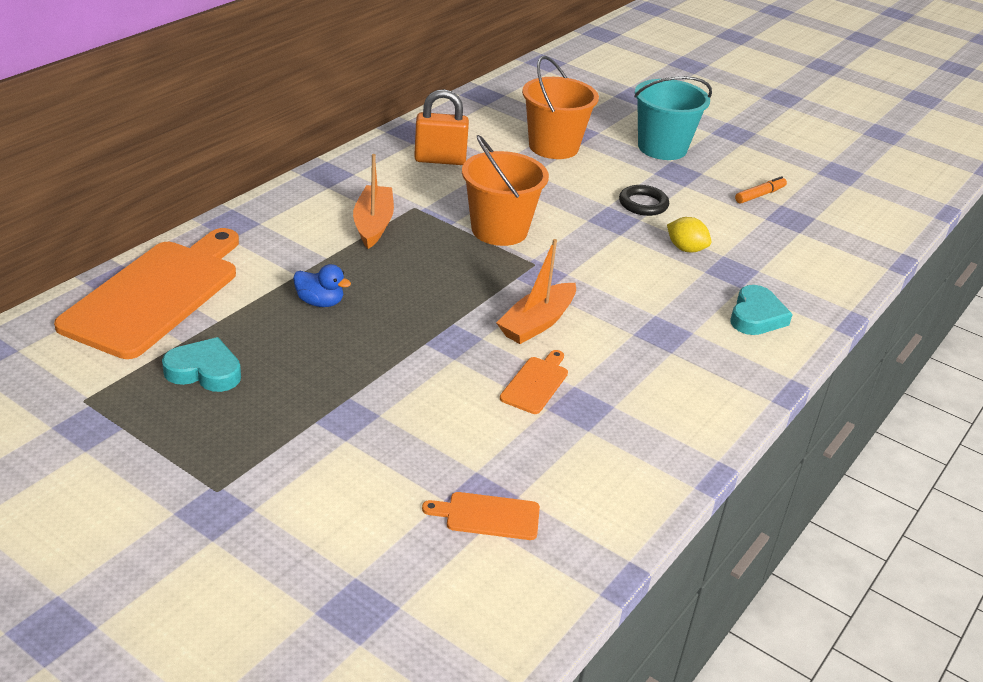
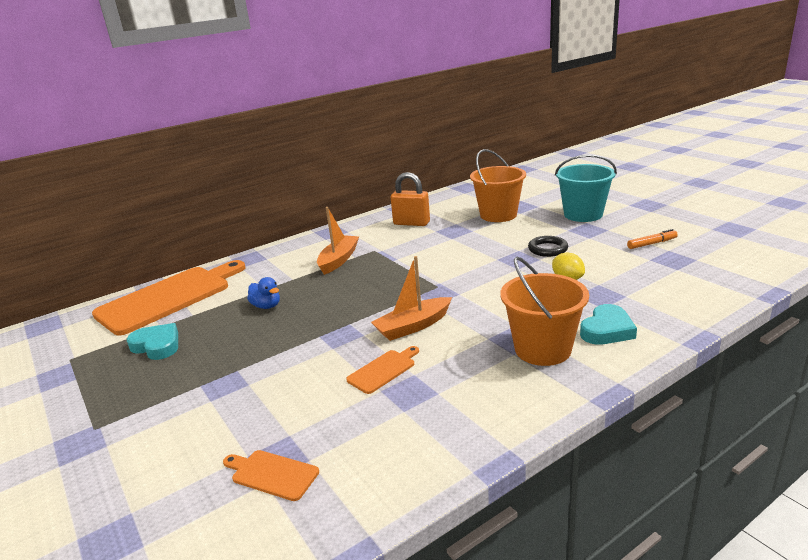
camera: 25 degrees right, 10 degrees down
(499, 230) = (425, 264): orange bucket -> orange bucket (542, 349)

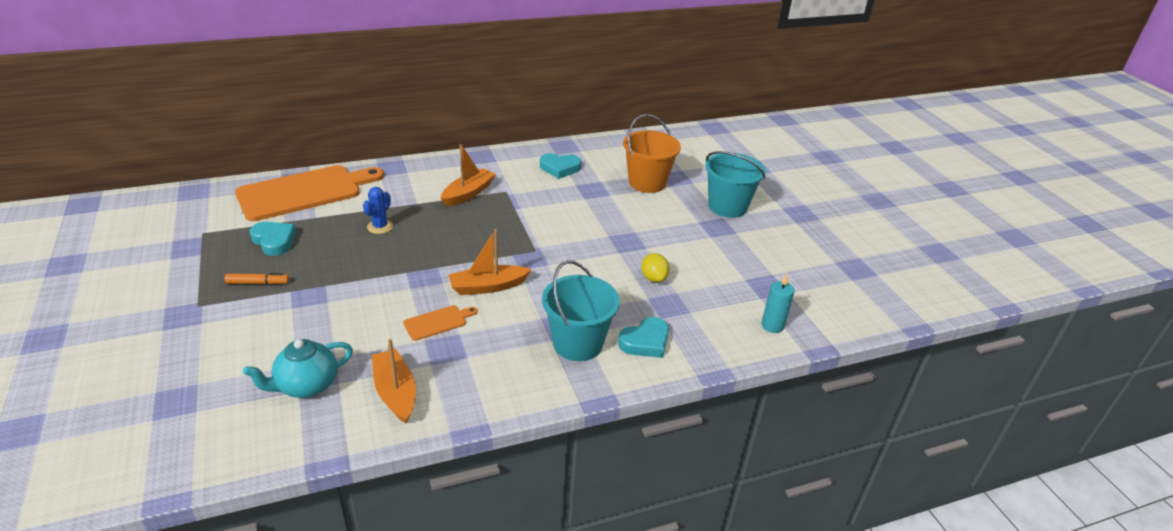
camera: 10 degrees right, 10 degrees up
(266, 306) = (380, 227): blue duck -> blue cactus
(272, 474) = (306, 386): orange cutting board -> turquoise teapot
(383, 450) = (395, 392): none -> orange boat
(411, 223) = (560, 168): orange padlock -> turquoise heart
(542, 349) = (578, 343): orange bucket -> turquoise bucket
(548, 249) = (662, 238): black ring -> none
(651, 243) = (762, 262): orange marker -> orange marker (258, 283)
(709, 286) = (772, 325): none -> turquoise candle

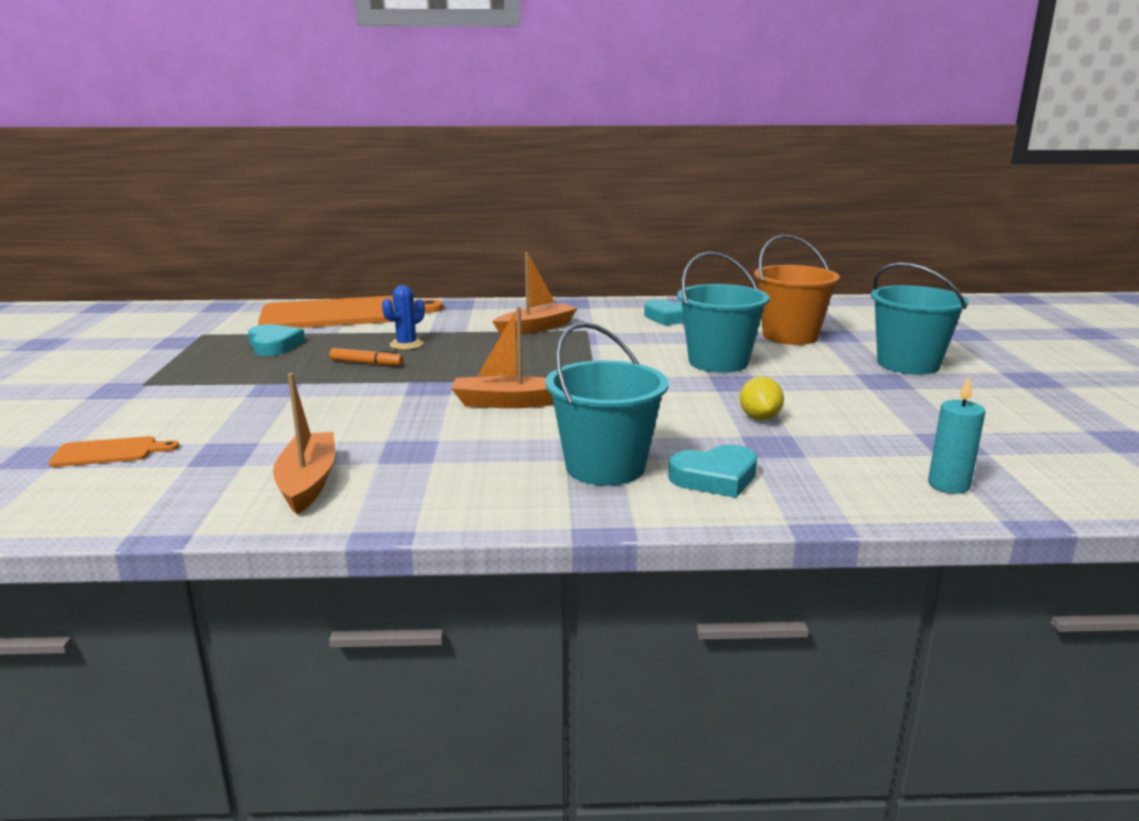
camera: 20 degrees right, 15 degrees down
(258, 283) = (225, 373): orange marker -> orange marker (366, 363)
(306, 386) = (200, 462): turquoise teapot -> none
(438, 322) = (417, 426): orange cutting board -> orange cutting board (109, 452)
(610, 220) = (718, 362): none -> turquoise bucket

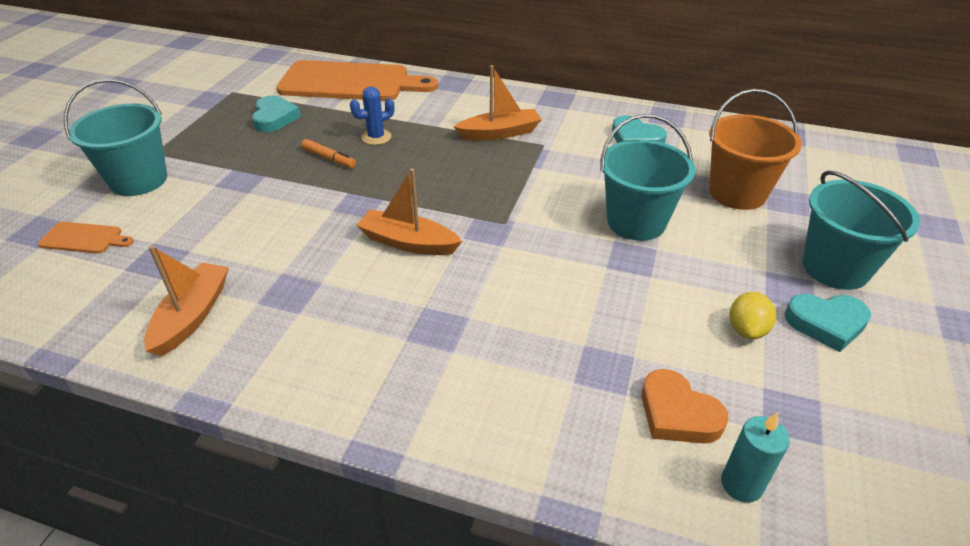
camera: 20 degrees right, 20 degrees up
(605, 467) = (431, 360): turquoise bucket -> turquoise bucket (138, 180)
(715, 478) = (518, 404): turquoise heart -> turquoise heart (826, 323)
(759, 418) = (620, 321): yellow lemon -> yellow lemon (746, 330)
(860, 458) = (677, 413): none -> orange heart

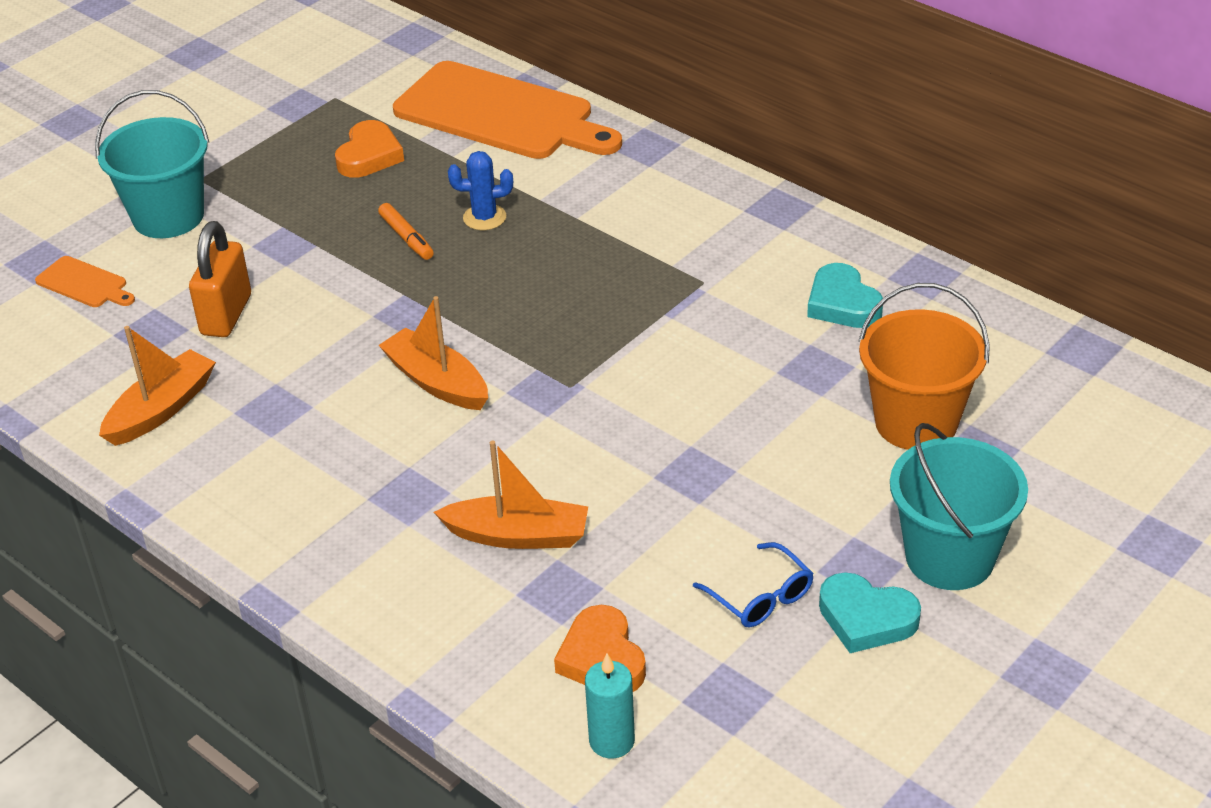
camera: 25 degrees right, 0 degrees up
(217, 234) = (226, 315): none -> orange padlock
(274, 118) = (369, 156): turquoise heart -> orange heart
(500, 133) = (655, 249): orange boat -> orange boat (518, 535)
(636, 222) = (739, 428): turquoise bucket -> none
(746, 330) = (760, 597): yellow lemon -> blue glasses

